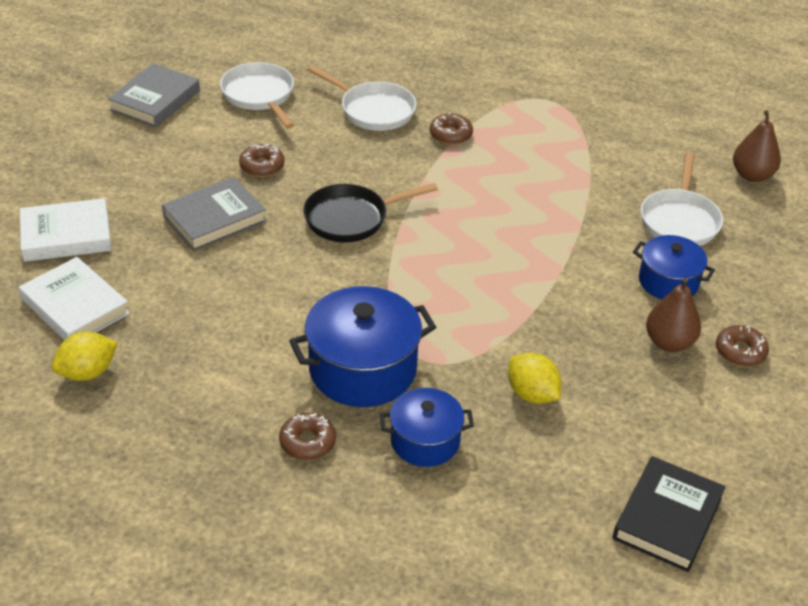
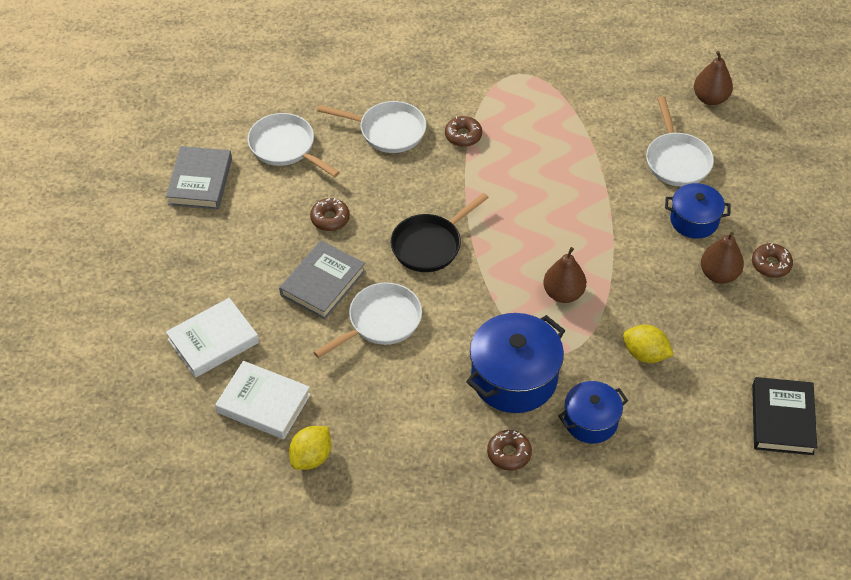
camera: 20 degrees left, 10 degrees up
(251, 271) = (381, 322): none -> white pan
(471, 306) = (563, 293): none -> brown pear

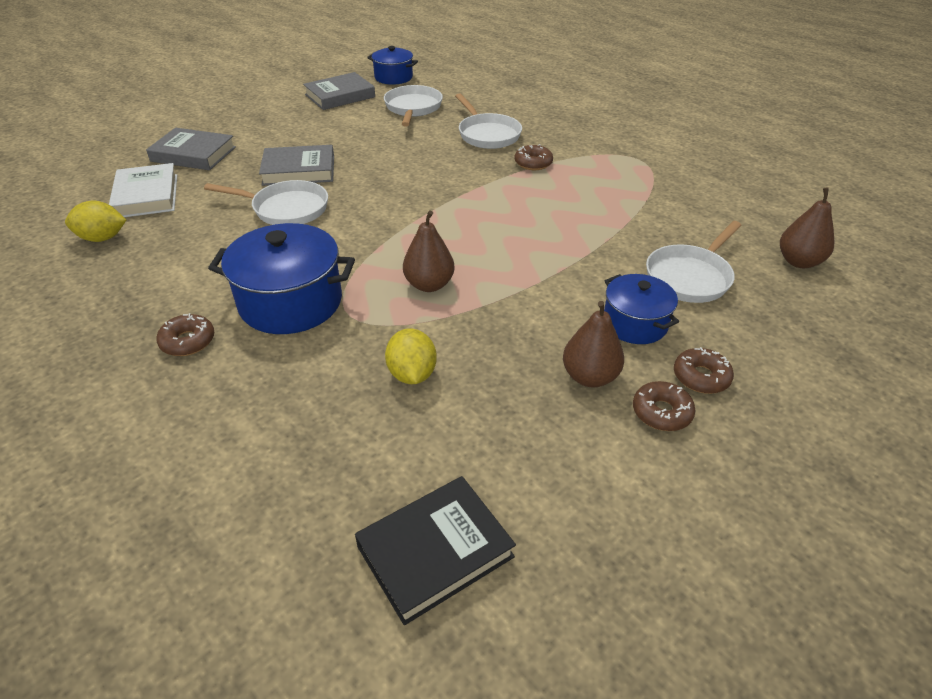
camera: 50 degrees right, 10 degrees down
(213, 341) = (193, 154): white book -> grey book
(330, 218) = (368, 148): brown donut -> brown donut (701, 377)
(430, 245) = (397, 196): black pan -> none
(590, 421) = (279, 377): blue pot -> blue pot (393, 77)

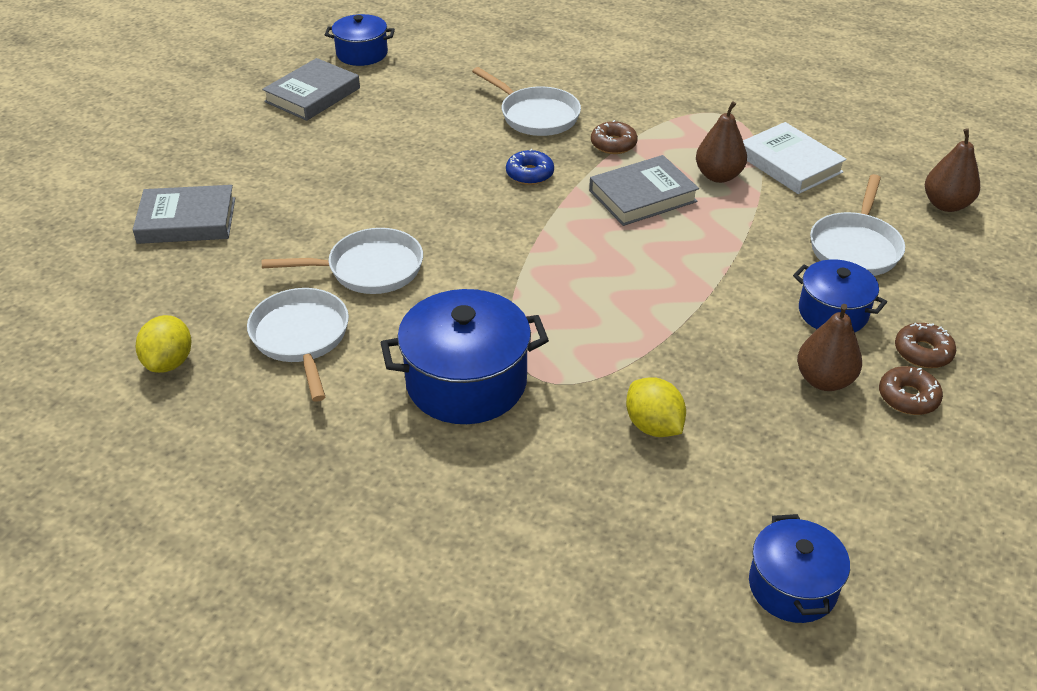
camera: 20 degrees left, 0 degrees up
(102, 238) = (169, 362): yellow lemon -> yellow lemon turned 60 degrees counterclockwise
(146, 196) = (176, 292): white book -> white book (789, 164)
(188, 341) = (387, 458): brown donut -> none
(299, 170) = (344, 214): grey book -> grey book (642, 196)
(413, 108) = (420, 96): white pan -> white pan (301, 338)
(429, 285) = (601, 323): brown pear -> brown pear (718, 176)
(435, 551) = (792, 586): black book -> blue pot
(453, 171) = (529, 174): none -> blue donut

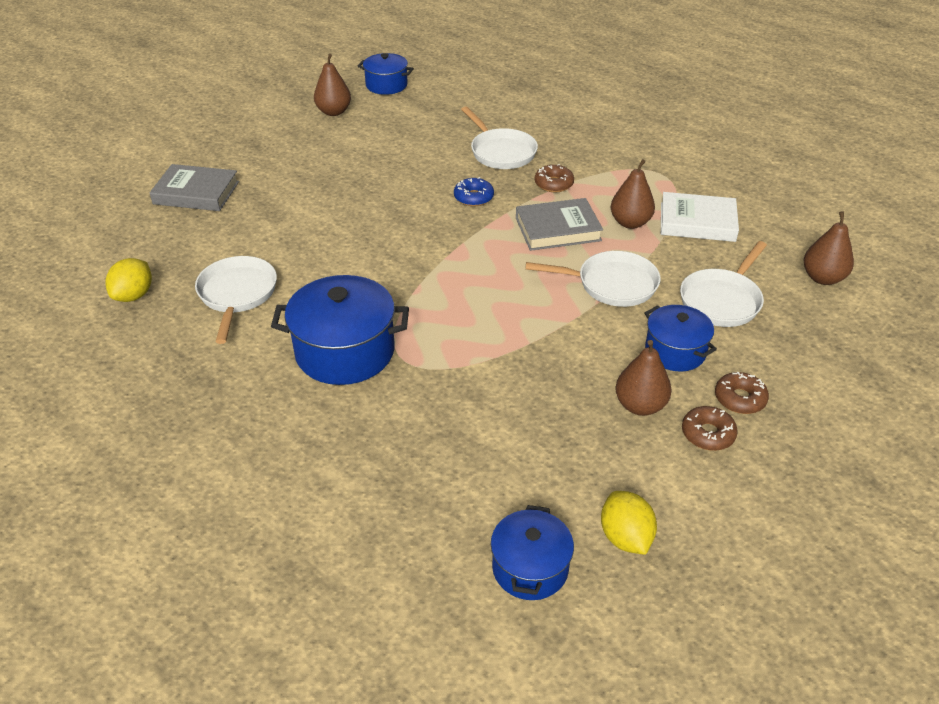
camera: 15 degrees right, 0 degrees up
(312, 95) = (334, 112): grey book -> brown pear
(369, 269) = (312, 251): white pan -> white pan (611, 284)
(653, 426) = (477, 414): yellow lemon -> yellow lemon (625, 537)
(789, 164) = (697, 222): white book -> white book turned 60 degrees counterclockwise

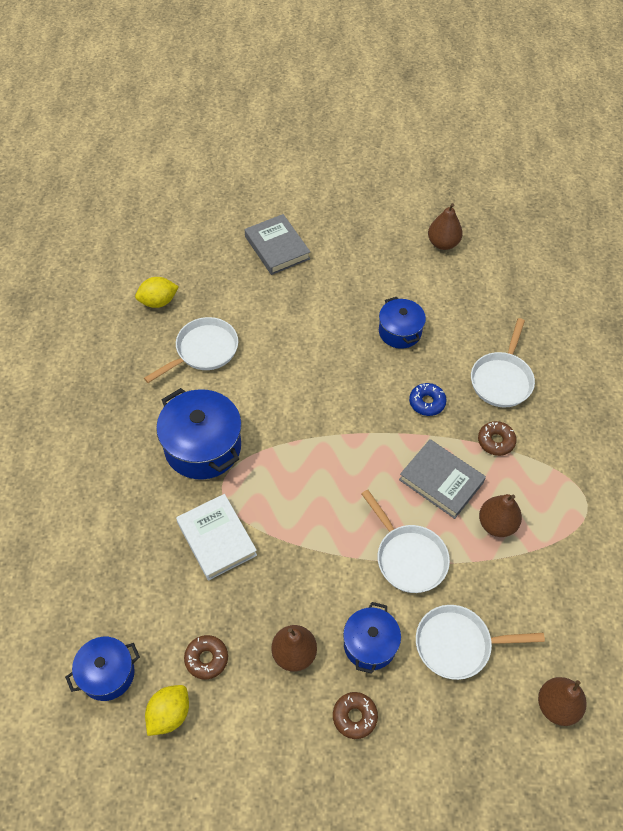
camera: 50 degrees right, 15 degrees up
(386, 85) = (512, 246): blue pot -> blue pot (400, 332)
(697, 222) = (544, 571): white book -> white book (216, 539)
(707, 434) = (301, 714): brown donut -> brown donut (206, 659)

